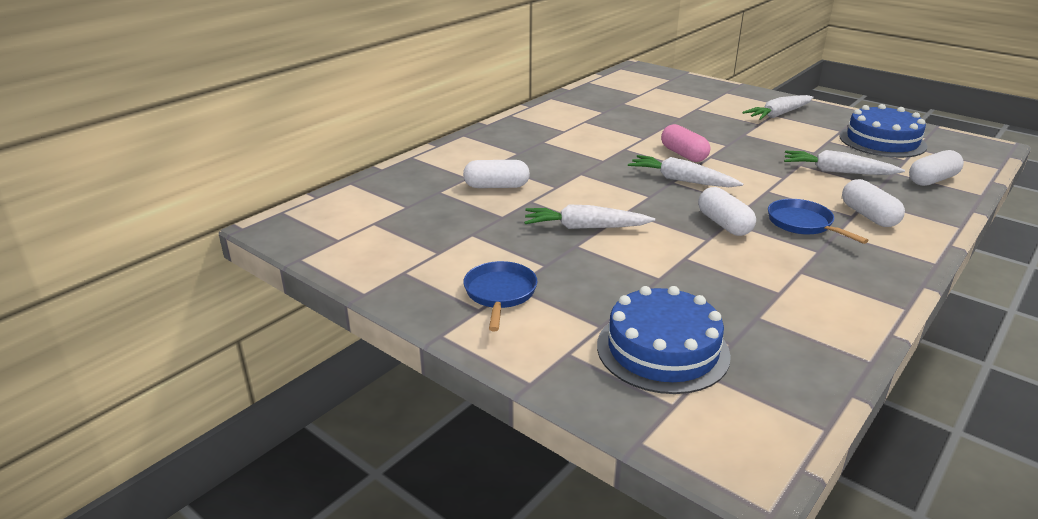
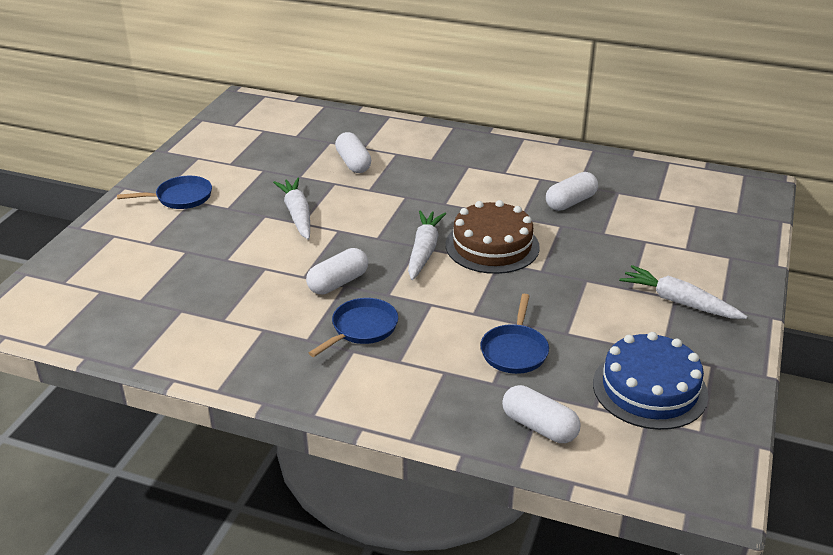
camera: 70 degrees right, 5 degrees up
(662, 350) = (125, 271): blue cake -> none
(683, 154) = (492, 246): pink capsule -> brown cake
(837, 172) = (514, 350): white carrot -> blue pan
(868, 216) = (404, 372): white capsule -> white capsule (570, 202)

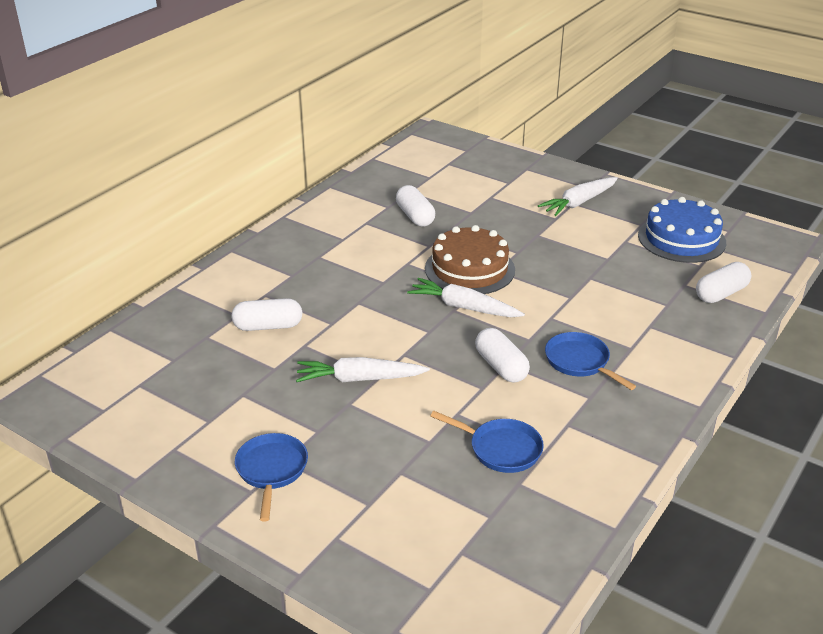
camera: 75 degrees left, 0 degrees up
(514, 350) = (627, 287): blue pan -> blue pan (501, 449)

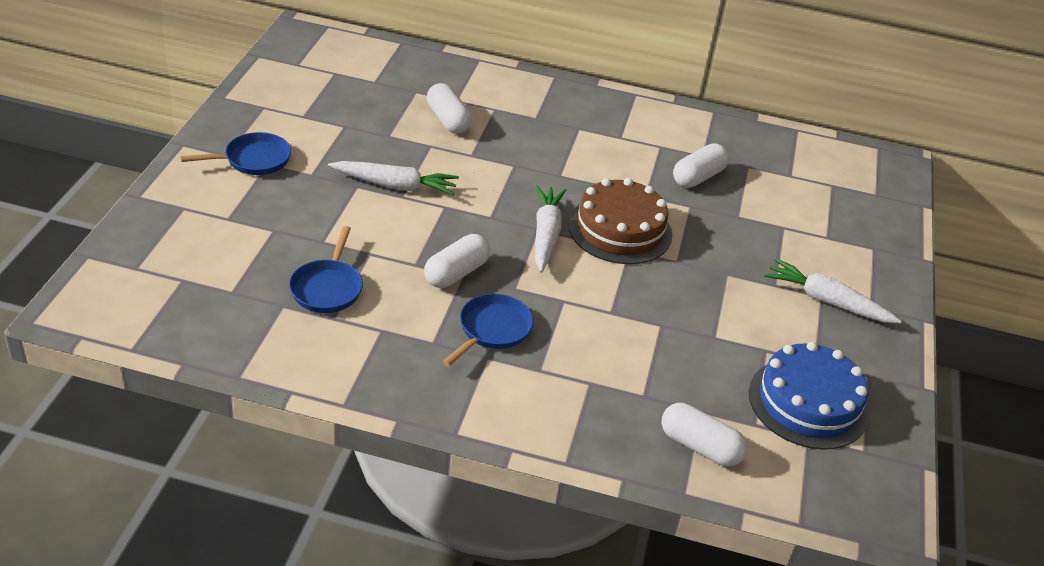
camera: 65 degrees right, 5 degrees up
(359, 379) = (395, 186): white carrot -> white carrot turned 120 degrees clockwise

